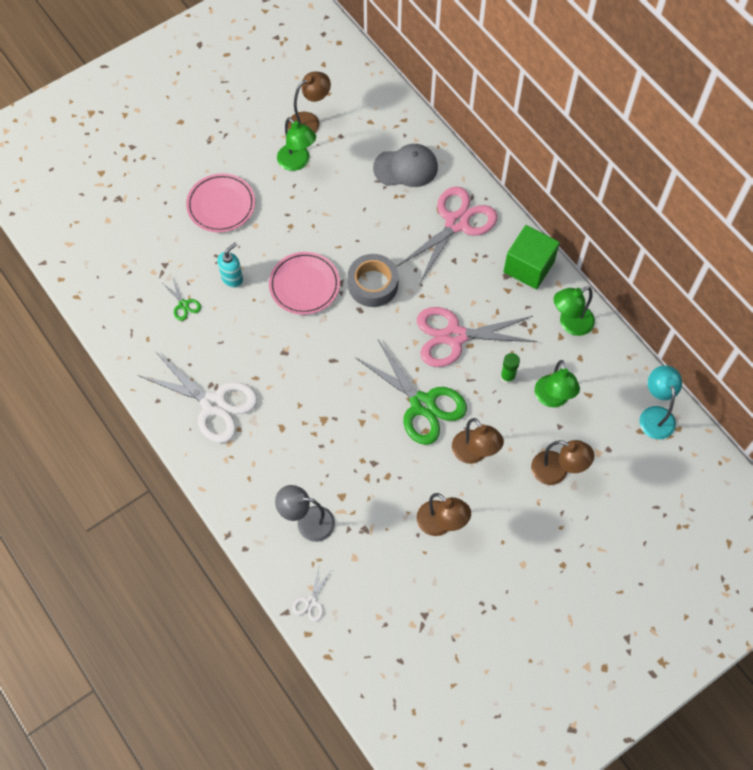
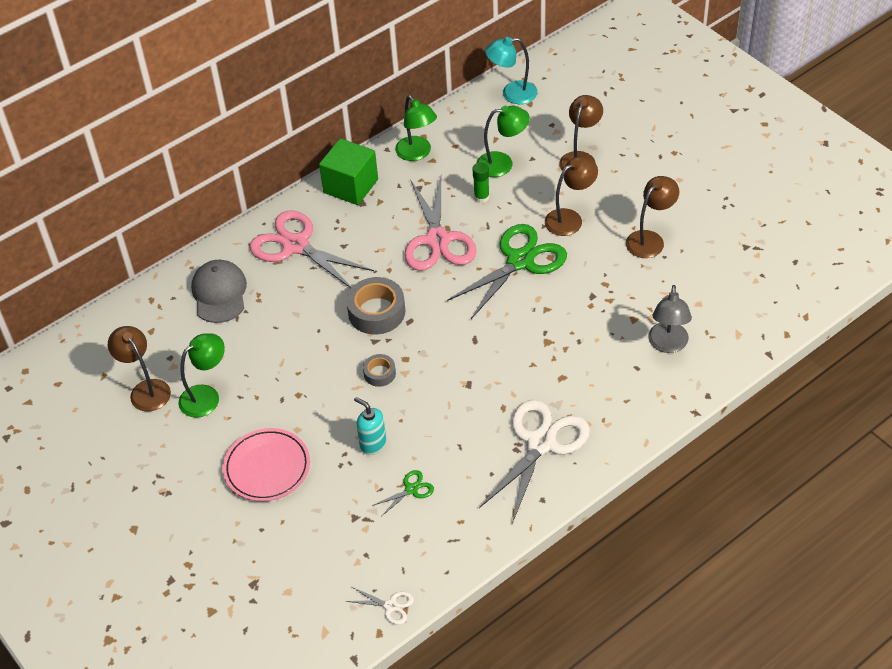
camera: 90 degrees left, 15 degrees down
(304, 285) = (379, 373): pink plate -> grey tape
(311, 602) = (753, 334): white scissors -> white scissors (390, 606)

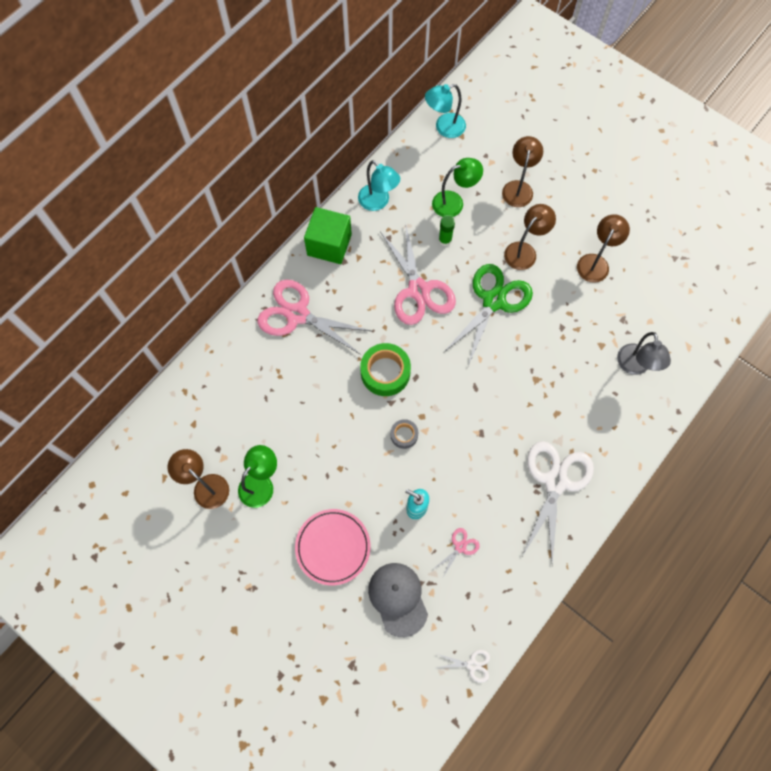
camera: 15 degrees left, 20 degrees up
(219, 293) = (243, 375): grey cap -> grey cap (398, 599)
(376, 312) = (385, 372): grey tape -> green tape
(411, 489) = (460, 547): green scissors -> pink scissors
(417, 153) = (378, 202): green lamp -> turquoise lamp

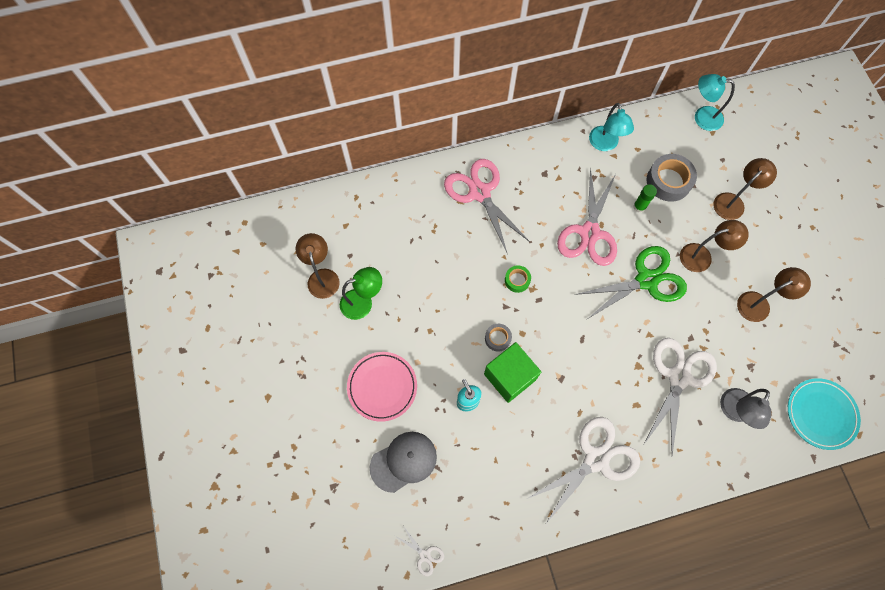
camera: 35 degrees right, 0 degrees up
(329, 245) = (542, 154): green cube -> green cube (510, 377)
(385, 372) = (517, 280): green tape -> green tape, size x0.54
(398, 599) = (403, 461): grey cap -> grey cap turned 45 degrees clockwise
(454, 202) = (668, 181): green lamp -> grey tape
(460, 547) = (480, 456): pink scissors -> none
(574, 367) = (679, 377): none -> white scissors
(700, 323) = (820, 414): none -> turquoise plate

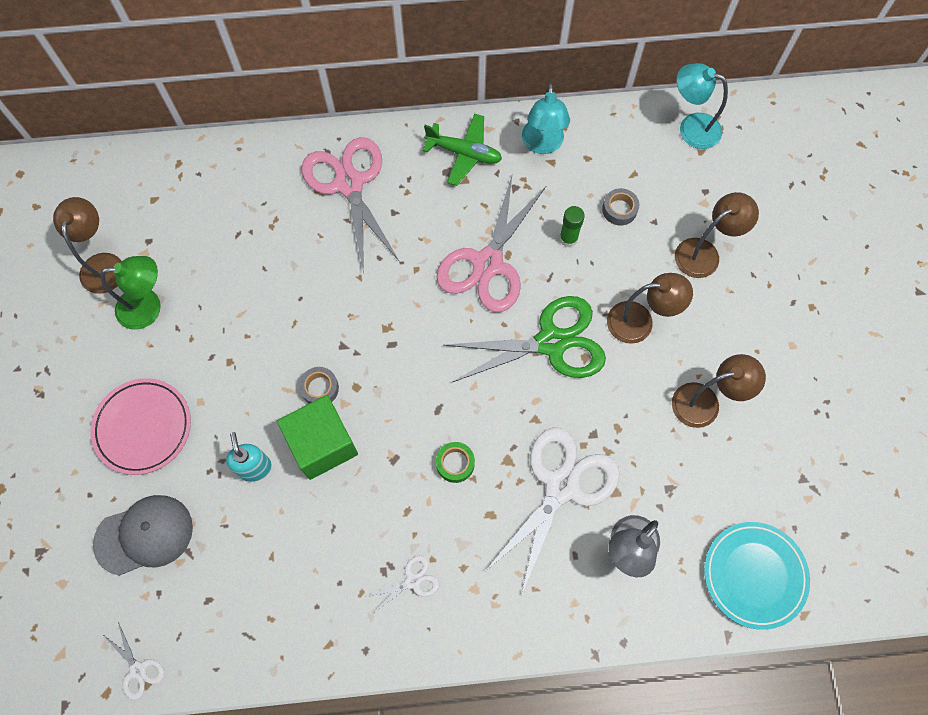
camera: 10 degrees right, 0 degrees up
(517, 280) = (368, 312): green tape -> green tape (455, 463)
(553, 159) = (464, 153): none -> green plane
(596, 459) = (413, 581): white scissors -> white scissors, size x0.43
(668, 181) = (619, 209): grey tape -> grey tape, size x0.54

